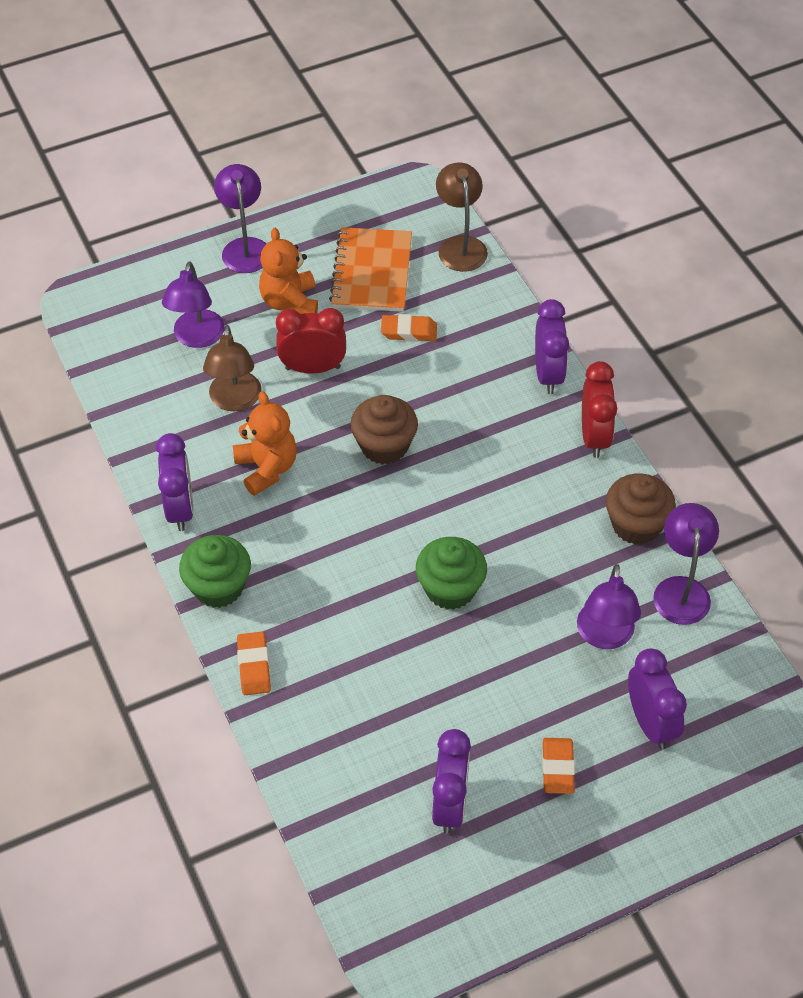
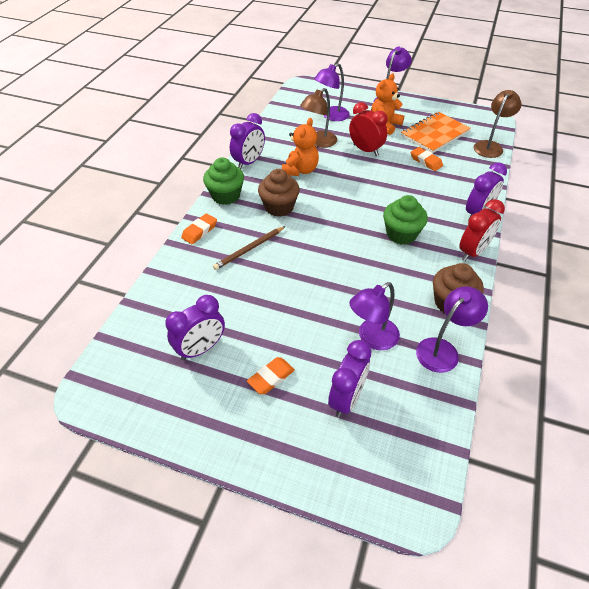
camera: 45 degrees right, 5 degrees down
(347, 639) = (249, 249): none -> brown pencil
(384, 446) = (361, 193): brown cupcake -> brown cupcake (279, 207)
(450, 589) = (320, 263): green cupcake -> green cupcake (401, 234)

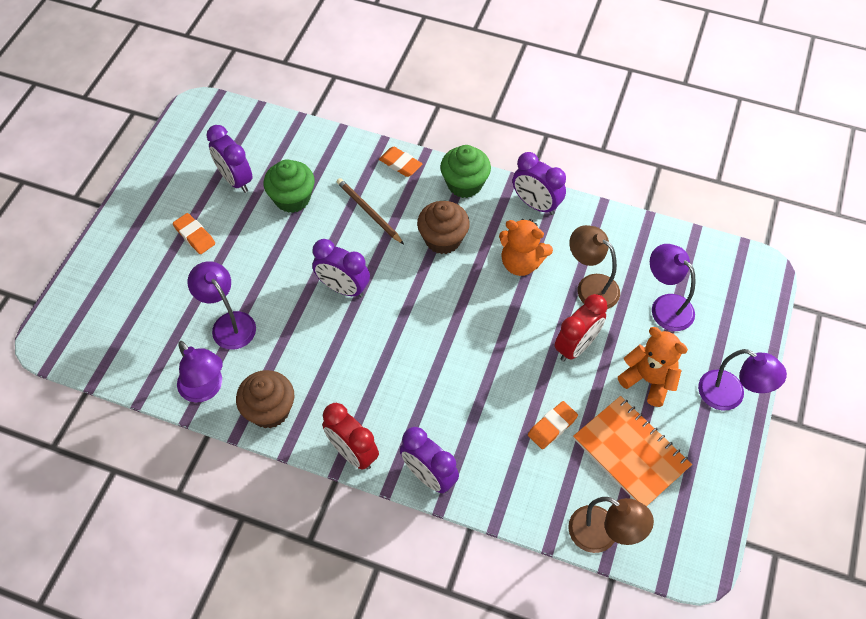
camera: 90 degrees right, 10 degrees up
(347, 398) = (162, 296): purple clock -> purple clock (343, 288)
(401, 234) = (389, 372): green cupcake -> green cupcake (292, 198)

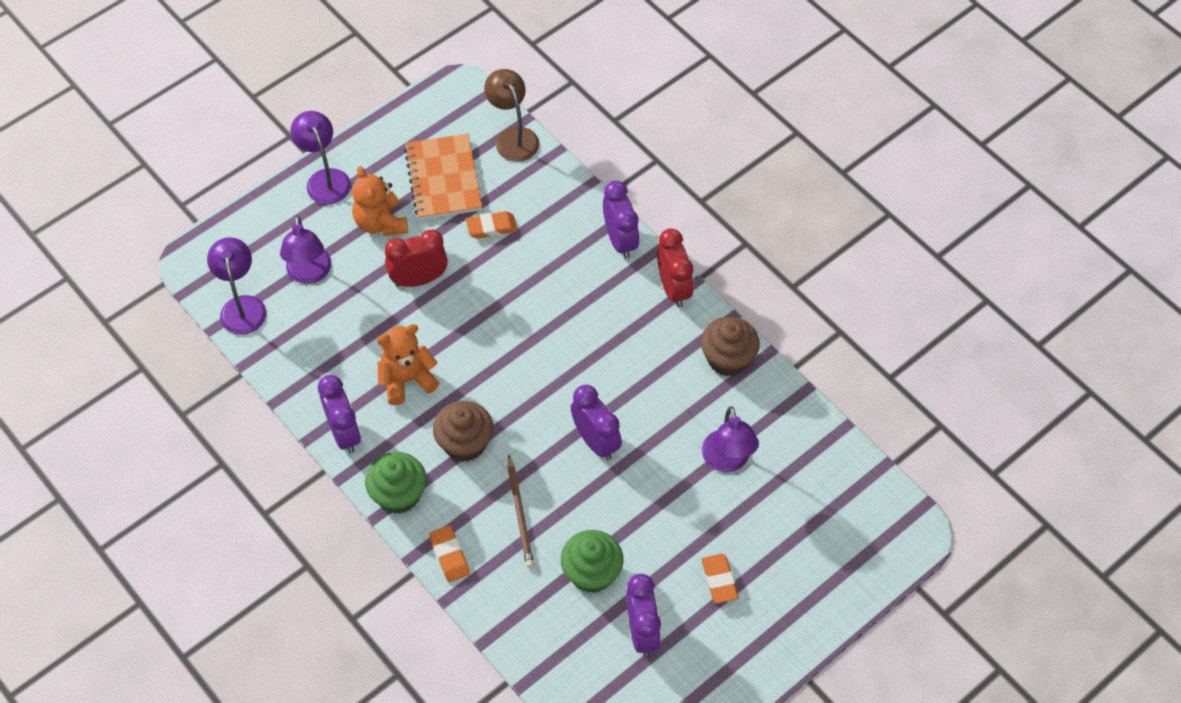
camera: 150 degrees left, 0 degrees up
(206, 389) = (778, 406): purple lamp -> purple lamp (242, 306)
(521, 263) = (407, 380): orange teddy bear -> orange teddy bear turned 75 degrees counterclockwise
(590, 286) = (361, 325): brown lamp -> none

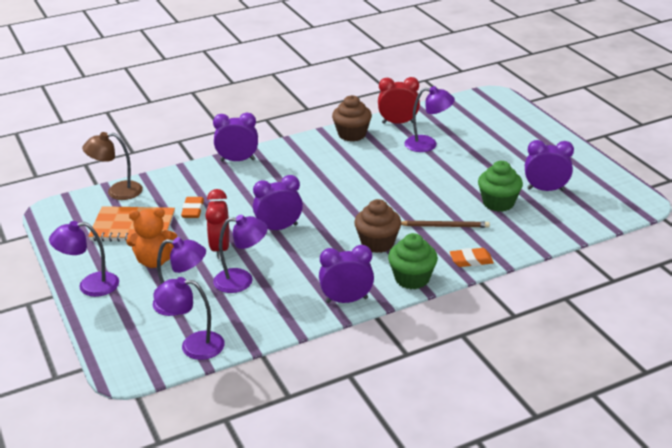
camera: 75 degrees left, 25 degrees down
(361, 319) = (242, 280): none -> purple lamp
(407, 380) = (310, 264): orange teddy bear -> none
(596, 441) = (396, 189): purple clock -> purple clock (279, 228)
(673, 288) = (288, 146): red clock -> red clock (398, 123)
(719, 580) = (513, 158): orange eraser -> none

